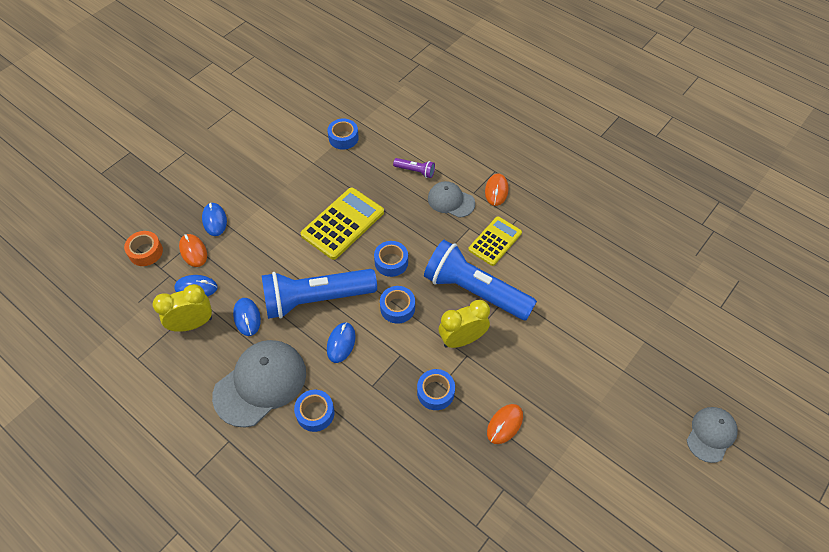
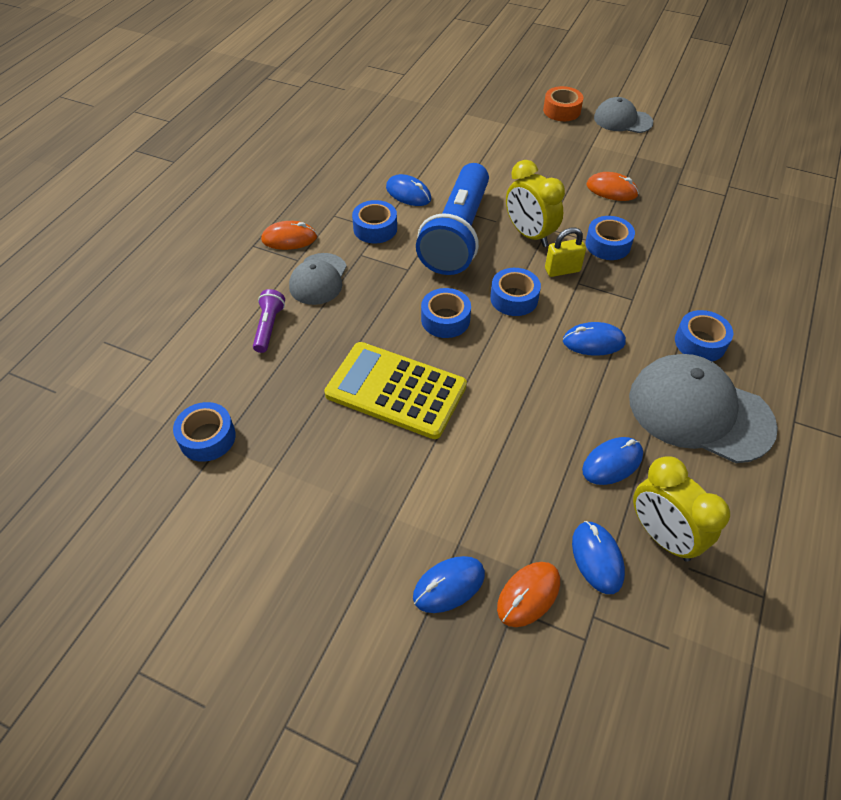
camera: 105 degrees left, 5 degrees down
(145, 252) = (564, 687): orange tape -> orange tape (561, 110)
(316, 299) = (541, 386): blue flashlight -> none
(416, 349) = (562, 270): none -> yellow padlock
(495, 241) = (375, 228): yellow calculator -> blue tape
(532, 270) = (408, 193): none -> blue mouse
(711, 434) = (543, 75): grey cap -> grey cap (622, 120)

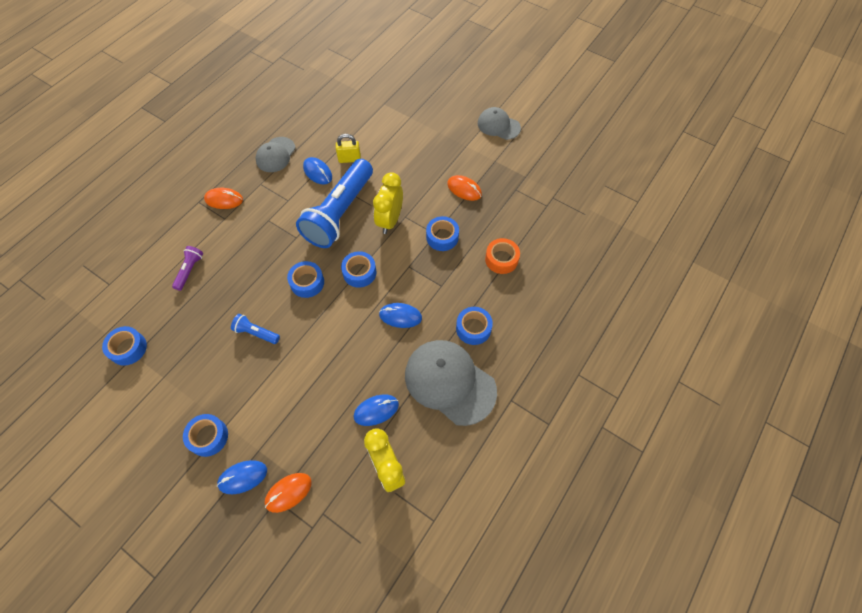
camera: 10 degrees right, 10 degrees up
(318, 279) = (233, 237): grey cap -> grey cap (276, 155)
(375, 228) = (285, 199): blue tape -> blue tape (208, 437)
(396, 390) = (256, 333): yellow calculator -> blue flashlight
(529, 235) = (390, 220): yellow clock -> yellow clock turned 45 degrees clockwise
(561, 110) = (456, 110): orange tape -> orange tape (501, 259)
(562, 270) = (401, 254): yellow padlock -> yellow padlock (349, 159)
(597, 558) = (340, 476): blue mouse -> none

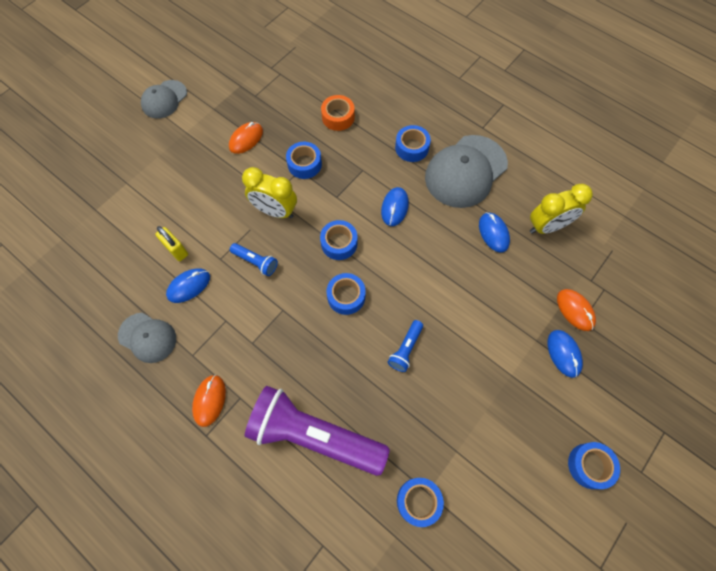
camera: 85 degrees left, 5 degrees up
(190, 270) = (314, 435): purple flashlight -> purple flashlight, size x2.41
(208, 437) = (524, 392): blue tape -> blue tape (589, 466)
(339, 213) = (256, 262): blue flashlight -> blue flashlight, size x0.42
(349, 159) = (176, 250): yellow padlock -> yellow padlock turned 45 degrees counterclockwise

